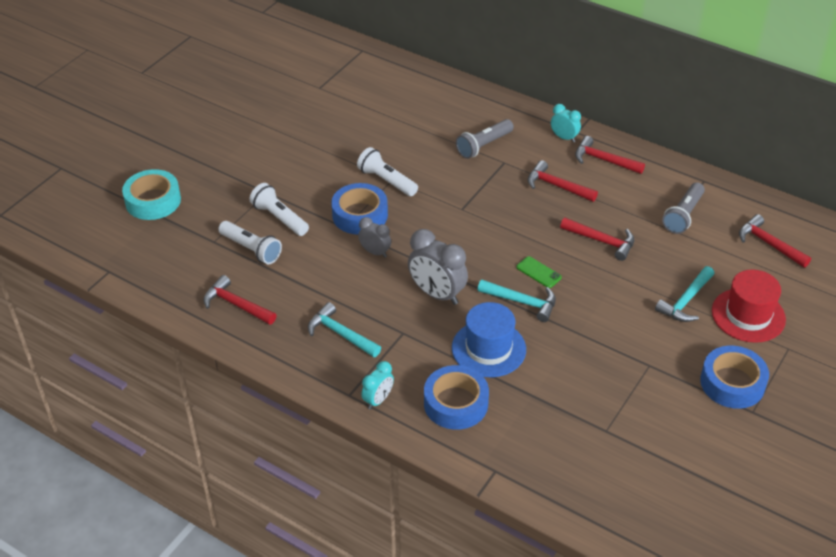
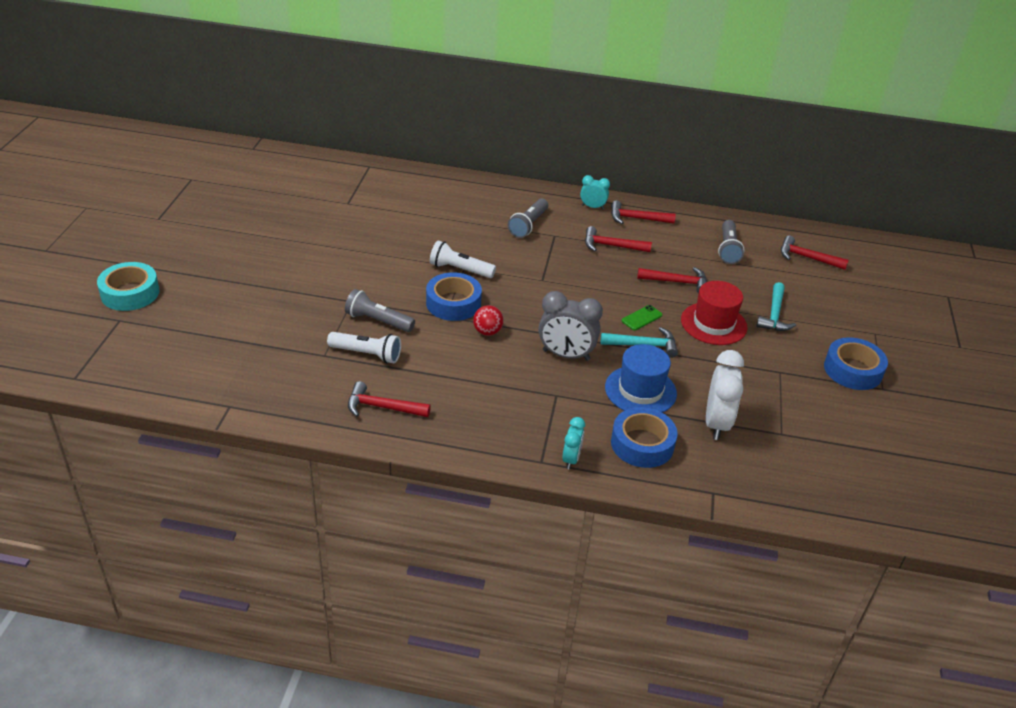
camera: 25 degrees left, 5 degrees down
(153, 201) = (239, 331): turquoise tape -> turquoise tape (130, 293)
(279, 218) = (378, 321): white flashlight -> grey flashlight
(340, 334) = (500, 410): turquoise hammer -> none
(375, 252) = (487, 332): grey clock -> red ball
(538, 272) = (641, 318): green phone -> green phone turned 60 degrees counterclockwise
(544, 402) = (716, 423): none -> white clock
(748, 315) = (828, 315): red hat -> red hat (713, 324)

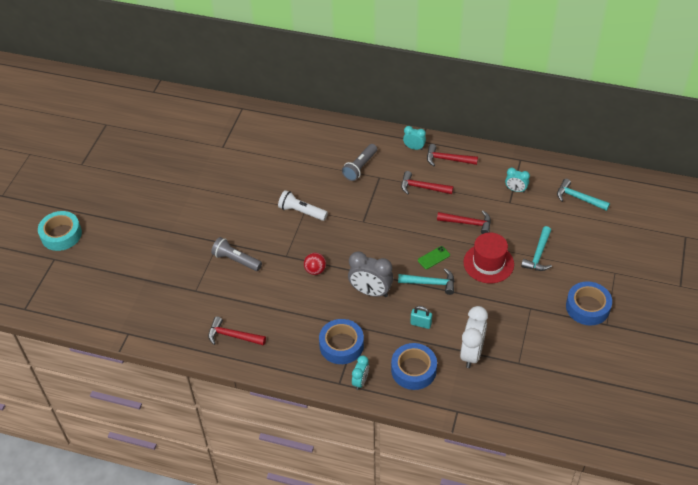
camera: 10 degrees right, 10 degrees up
(367, 354) = (225, 290): white flashlight -> none
(453, 303) = (293, 244): blue tape -> blue tape (341, 345)
(640, 390) = (421, 324): blue hat -> turquoise padlock
(728, 249) = (515, 190): grey flashlight -> turquoise clock
(807, 258) = (578, 198): red hammer -> turquoise hammer

